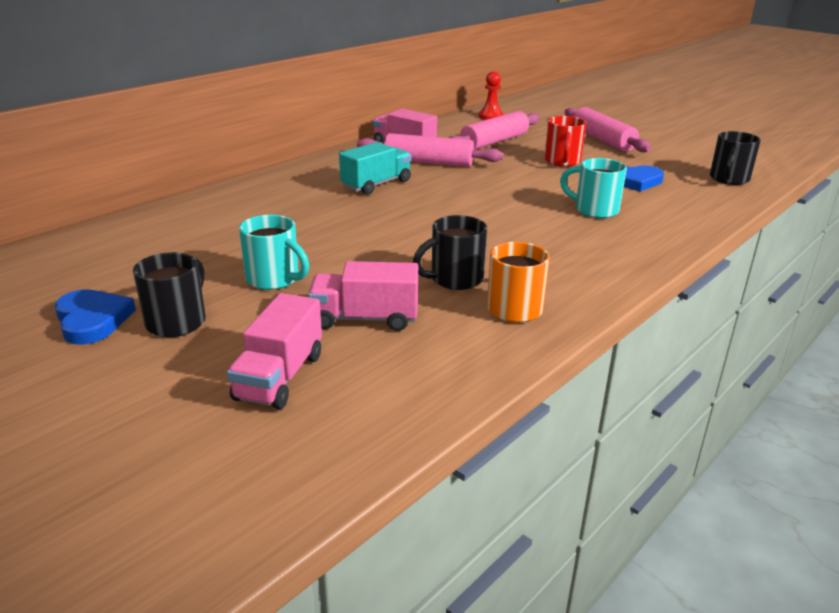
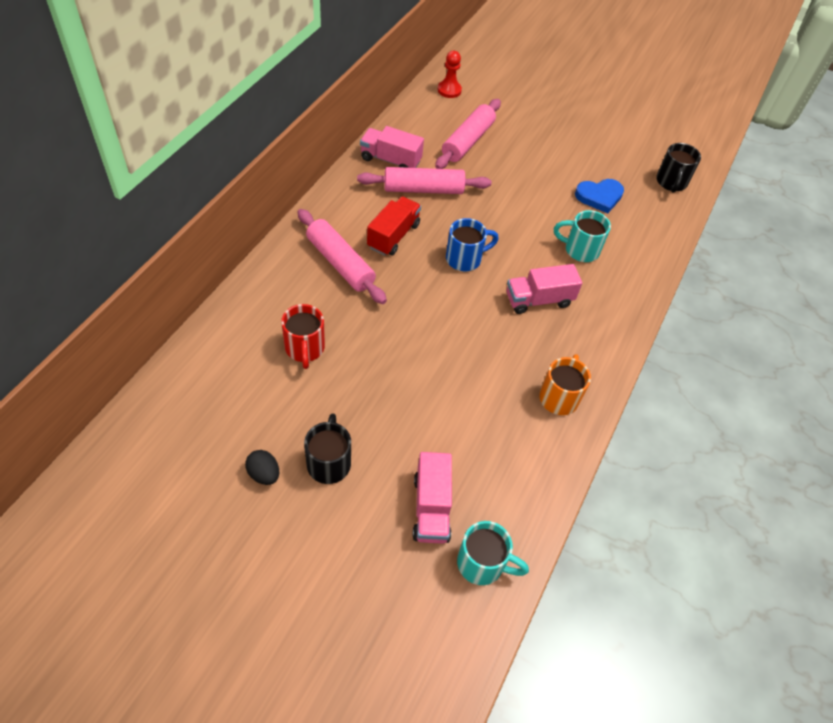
camera: 20 degrees left, 25 degrees up
(92, 320) = (264, 474): blue heart -> black egg
(274, 279) = (374, 395): turquoise mug -> turquoise mug (482, 564)
(365, 319) = (461, 431): pink truck -> pink truck (538, 300)
(376, 184) = (393, 236): turquoise truck -> red truck
(449, 204) = (465, 259): none -> blue mug
(454, 279) = (506, 369): black mug -> none
(562, 162) = (535, 171): red mug -> red mug (305, 349)
(602, 140) = (559, 125): pink rolling pin -> pink rolling pin (340, 263)

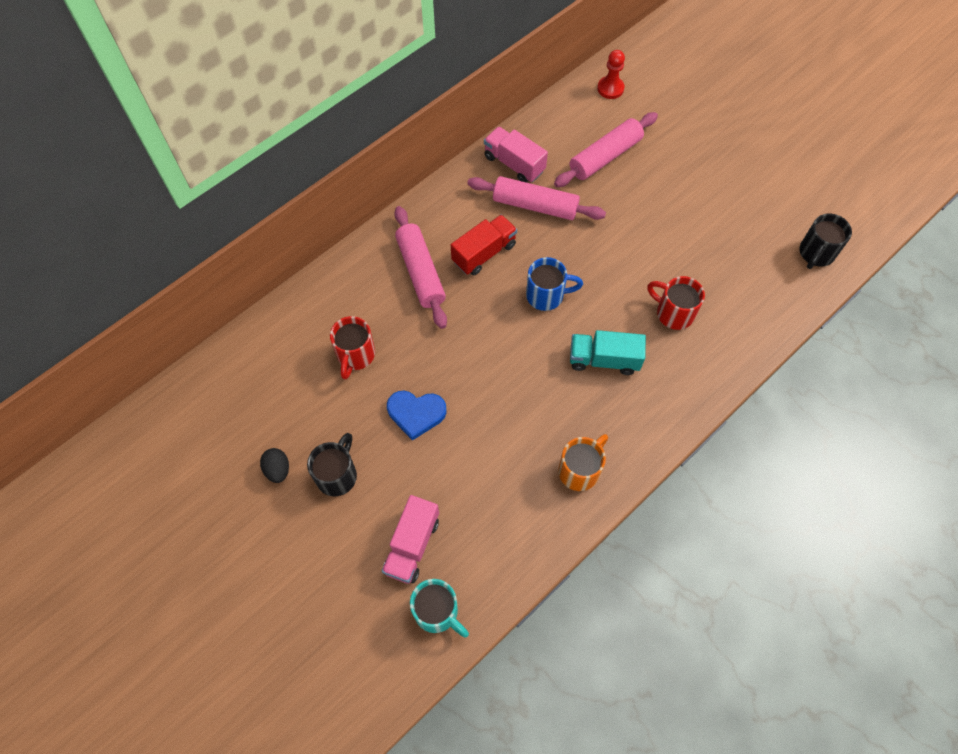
camera: 25 degrees right, 10 degrees up
(538, 300) = (604, 359): pink truck -> turquoise truck
(580, 250) = (673, 313): turquoise mug -> red mug
(599, 197) = (723, 254): blue heart -> blue heart (416, 413)

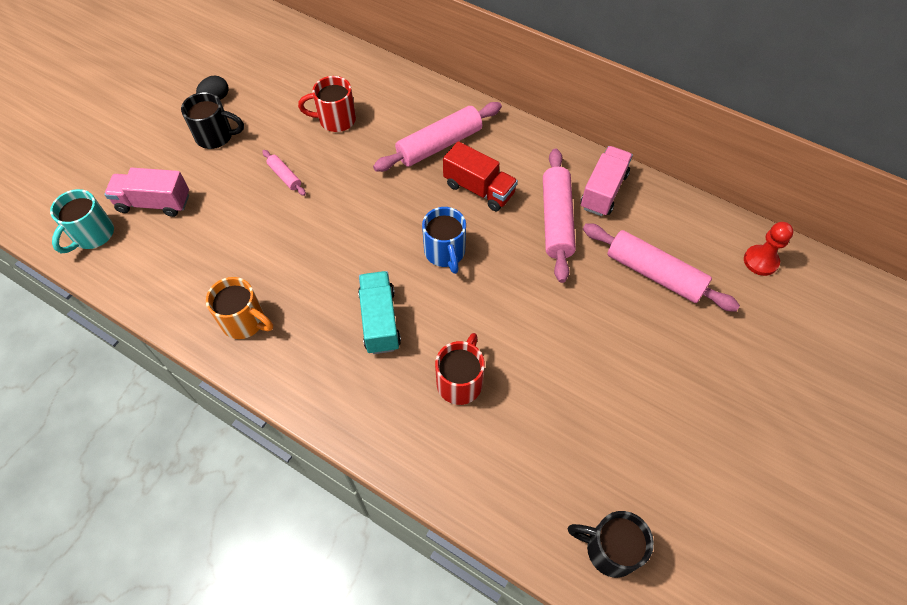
camera: 75 degrees right, 5 degrees down
(416, 413) = (285, 176): blue heart -> pink rolling pin

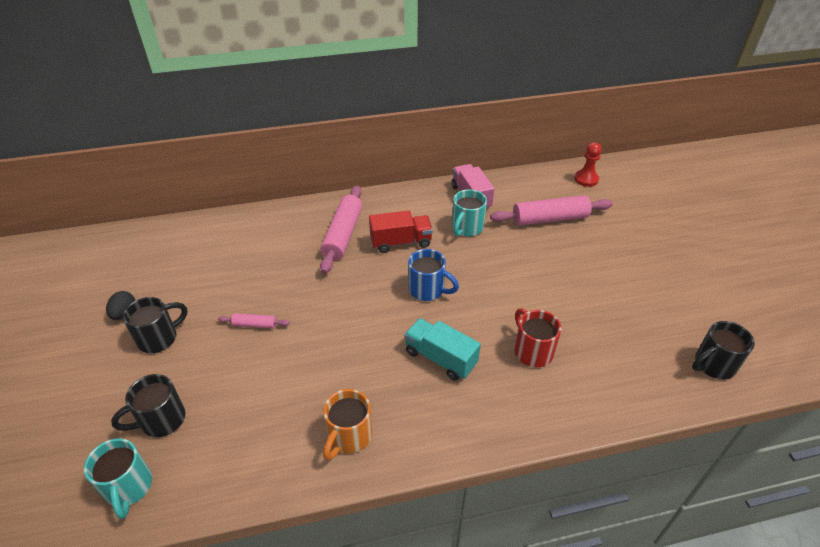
camera: 45 degrees left, 15 degrees down
(154, 203) = (161, 420): pink truck -> black mug
(245, 321) = (349, 436): orange mug -> orange mug turned 135 degrees clockwise
(335, 120) = (248, 266): red mug -> none
(556, 220) = (466, 228): pink rolling pin -> turquoise mug

